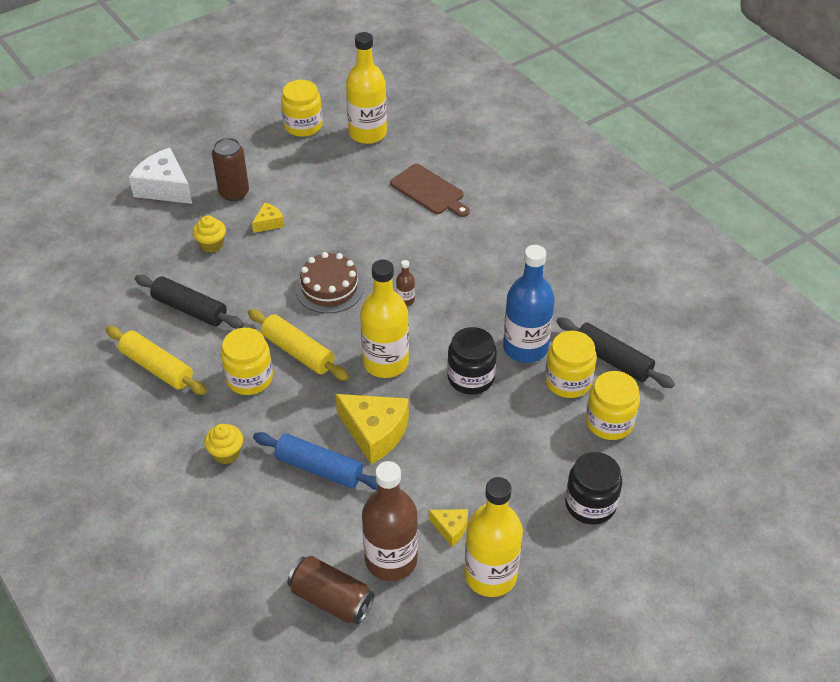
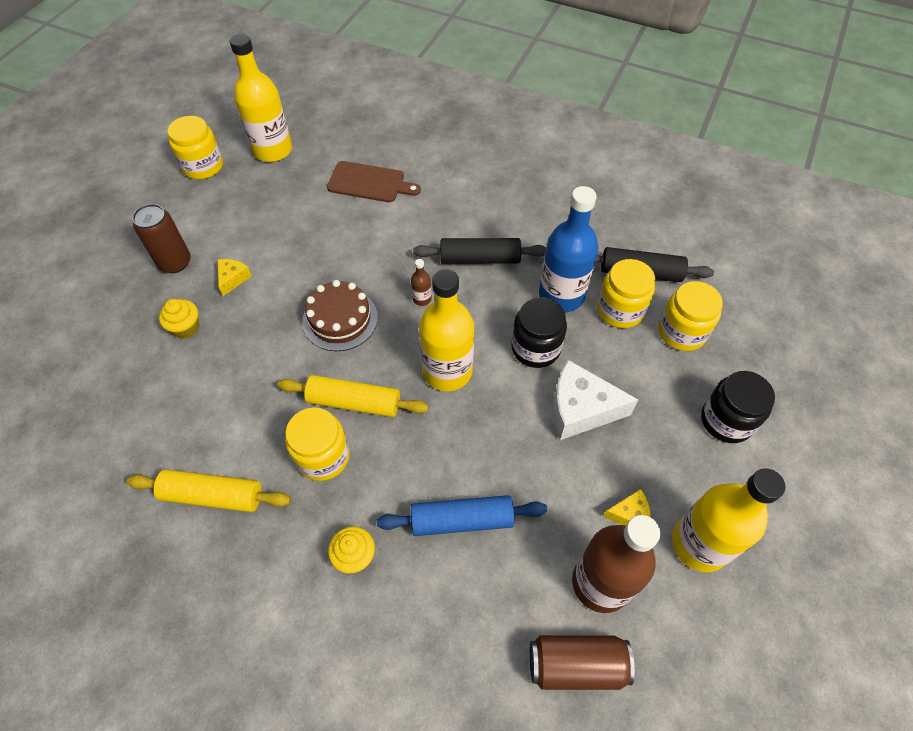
camera: 30 degrees left, 10 degrees up
(164, 188) = (93, 288): white cheese -> white cheese (580, 409)
(190, 309) = (207, 410): black rolling pin -> black rolling pin (480, 259)
(375, 432) = (488, 451): yellow cheese -> none

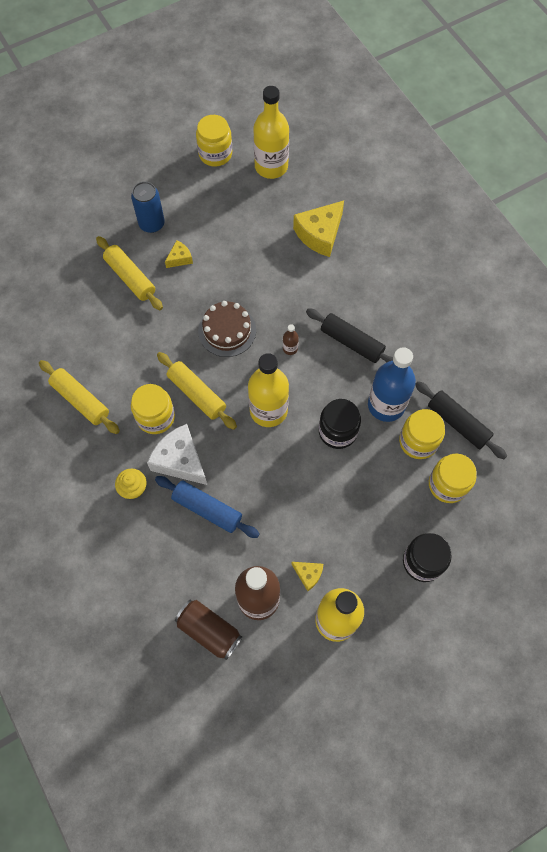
camera: 35 degrees right, 10 degrees up
(175, 262) = (151, 224): brown can -> blue can
(186, 328) = (130, 278): yellow cupcake -> yellow rolling pin
(369, 183) = (320, 234): brown cutting board -> yellow cheese
(580, 409) = (333, 491): white cheese -> white cheese (180, 460)

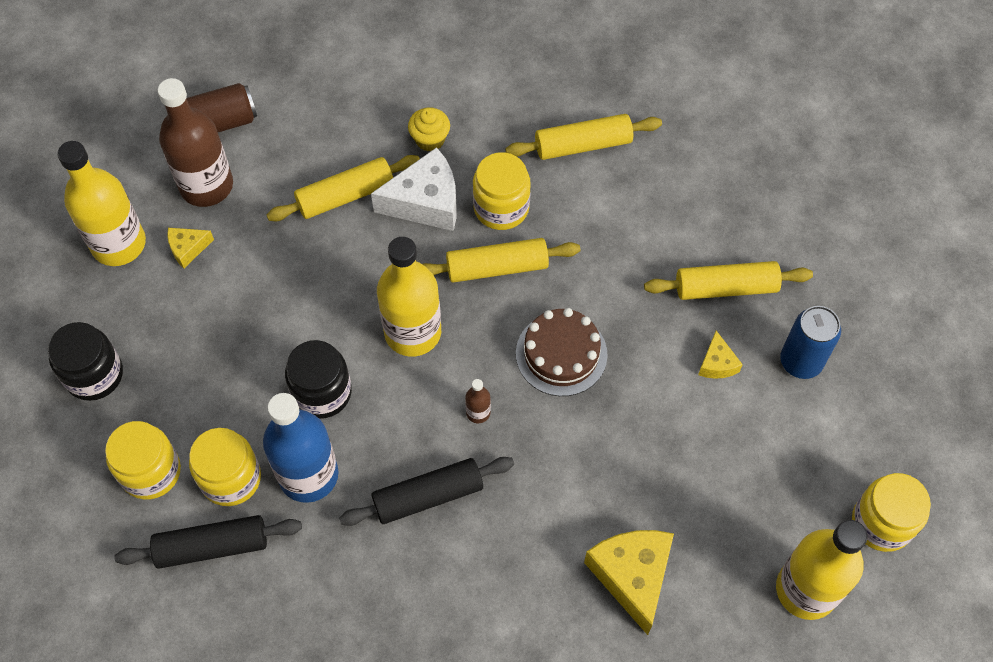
camera: 125 degrees right, 5 degrees down
(207, 509) = (345, 195): blue rolling pin -> yellow rolling pin

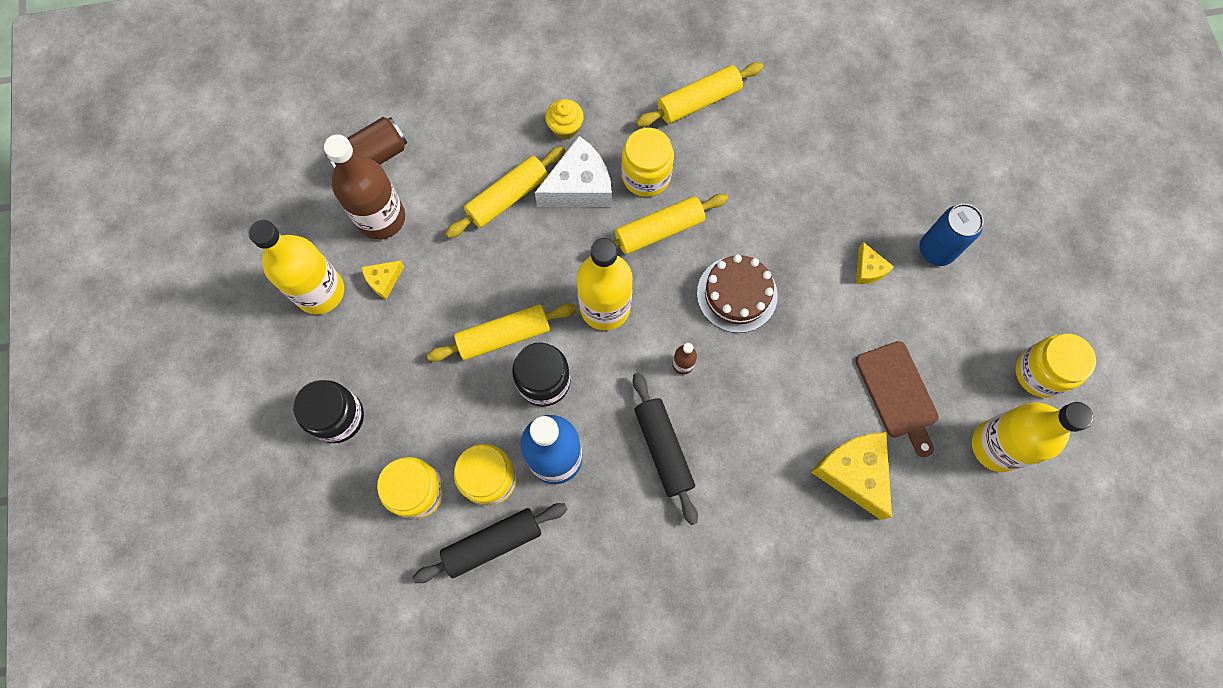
camera: 15 degrees left, 10 degrees up
(428, 496) = (663, 449): black rolling pin -> black rolling pin turned 75 degrees counterclockwise
(709, 504) = (898, 393): none -> brown cutting board
(726, 287) = (856, 200): yellow rolling pin -> yellow rolling pin (503, 336)

